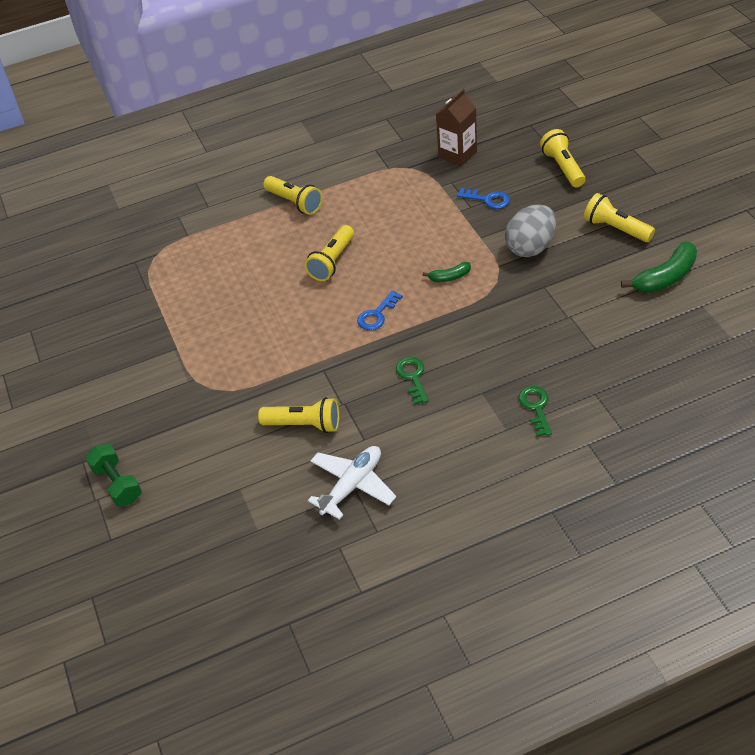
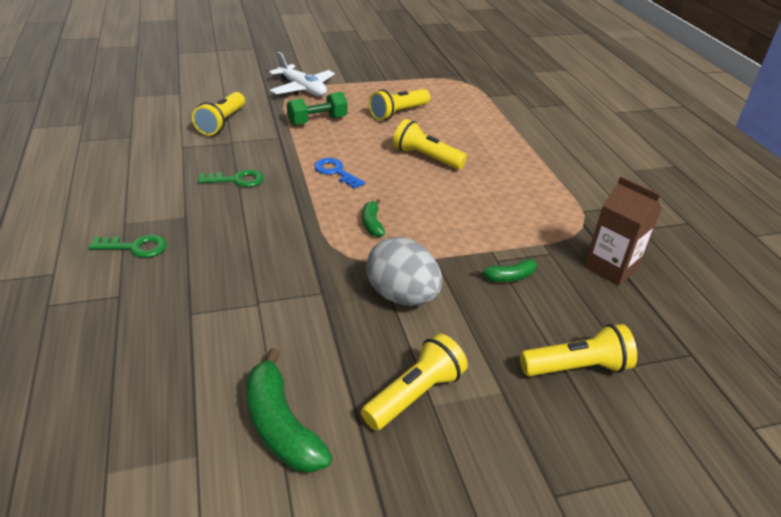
camera: 90 degrees right, 10 degrees down
(117, 484) = (224, 56): green dumbbell -> green dumbbell (317, 121)
(294, 202) = (526, 147): yellow flashlight -> yellow flashlight (398, 113)
(352, 485) = (136, 135): white plane -> white plane (302, 89)
(488, 199) = (509, 277): blue key -> green banana

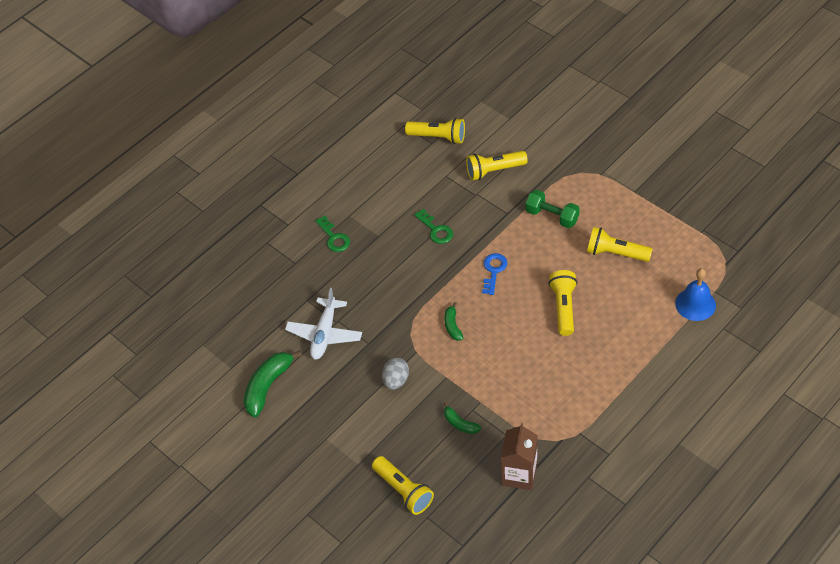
camera: 65 degrees right, 15 degrees up
(302, 89) = (592, 174): white plane -> white plane (324, 334)
(372, 224) = (452, 326): green banana -> green banana turned 60 degrees counterclockwise
(402, 296) = (396, 380): grey egg -> grey egg, size x0.61
(415, 395) = (326, 427): yellow flashlight -> yellow flashlight (438, 137)
(492, 106) = (695, 304): none -> blue bell

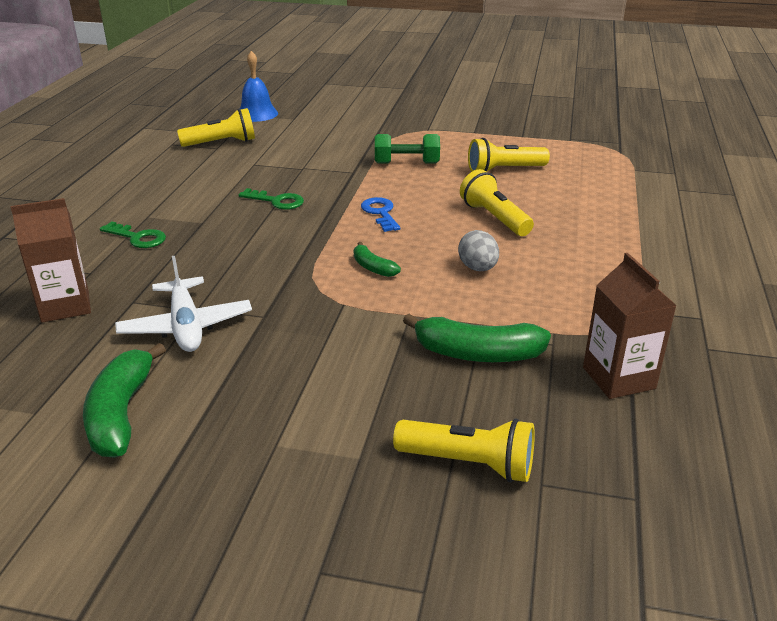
camera: 35 degrees left, 20 degrees down
(271, 289) = (65, 306): none -> brown carton
(396, 380) = (339, 340): grey egg -> grey egg (478, 268)
(460, 423) = (477, 354): green banana -> green banana, size x1.84
(494, 170) = (309, 150): yellow flashlight -> none
(695, 304) = (629, 181): blue bell -> blue bell (257, 114)

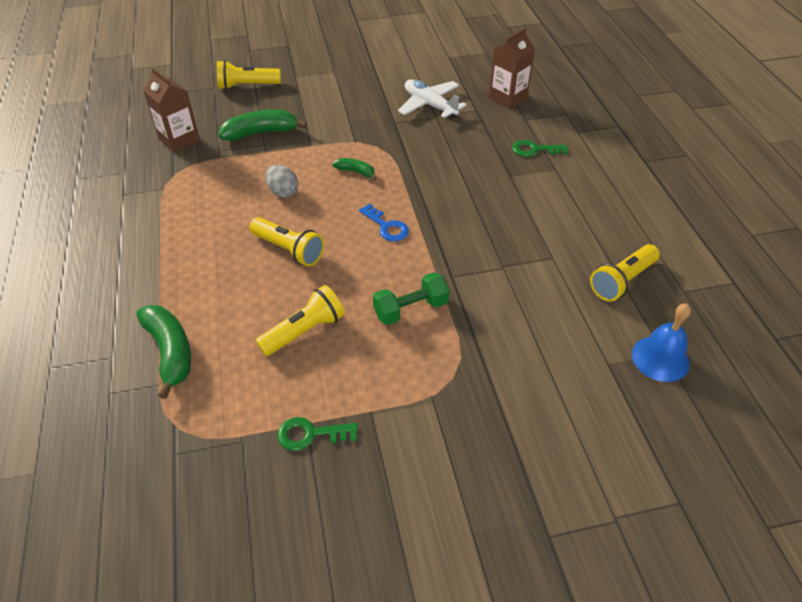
camera: 155 degrees right, 15 degrees up
(121, 413) = (412, 65): green banana -> green banana (170, 352)
(276, 201) = (480, 214): green key -> green key (311, 434)

